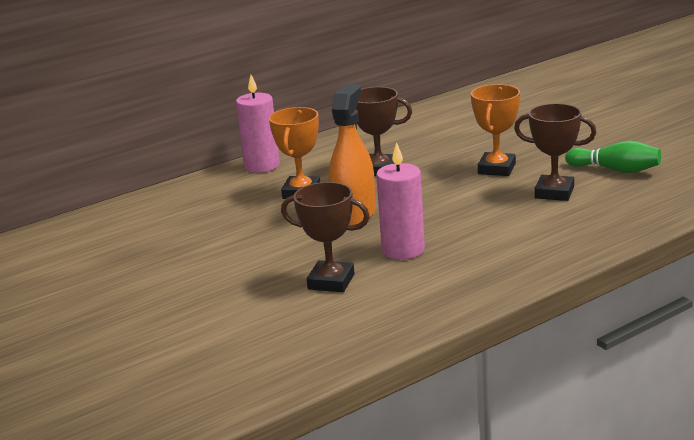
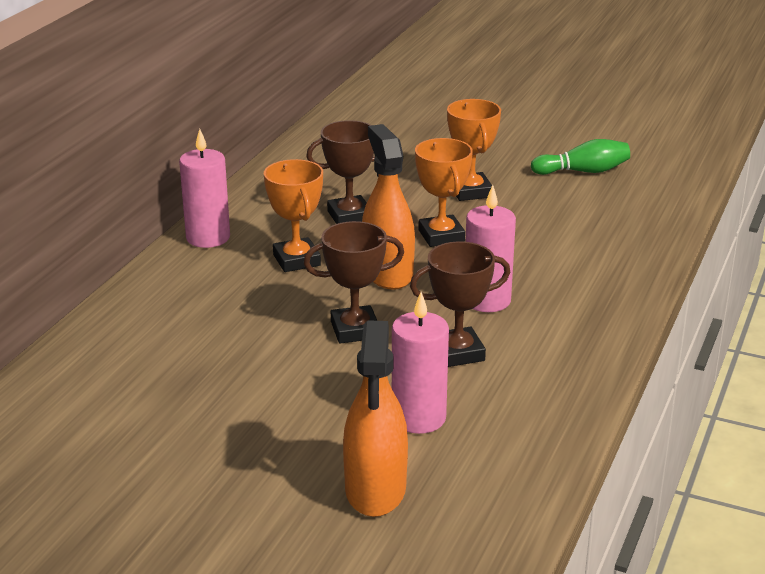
camera: 35 degrees left, 5 degrees up
(152, 357) = (375, 489): none -> orange spray bottle
(243, 319) = (418, 418): none -> pink candle
(429, 197) = (441, 236): none -> orange trophy
(554, 192) = (556, 206): brown trophy -> brown trophy (355, 330)

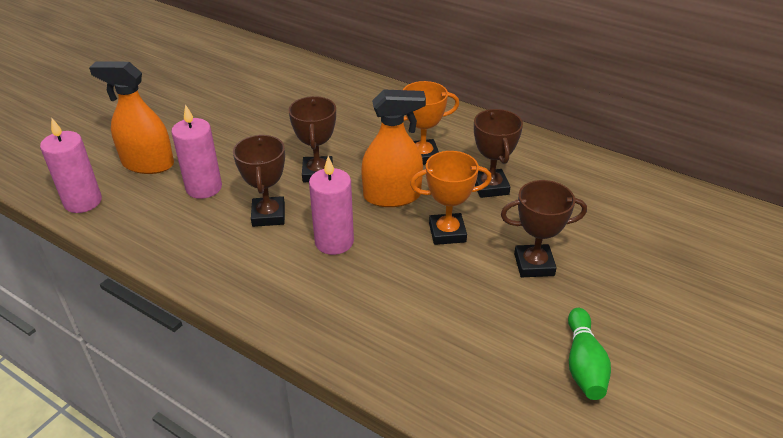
camera: 100 degrees right, 10 degrees up
(208, 238) = (464, 121): pink candle -> pink candle (83, 202)
(470, 191) = (534, 264): orange trophy -> brown trophy

